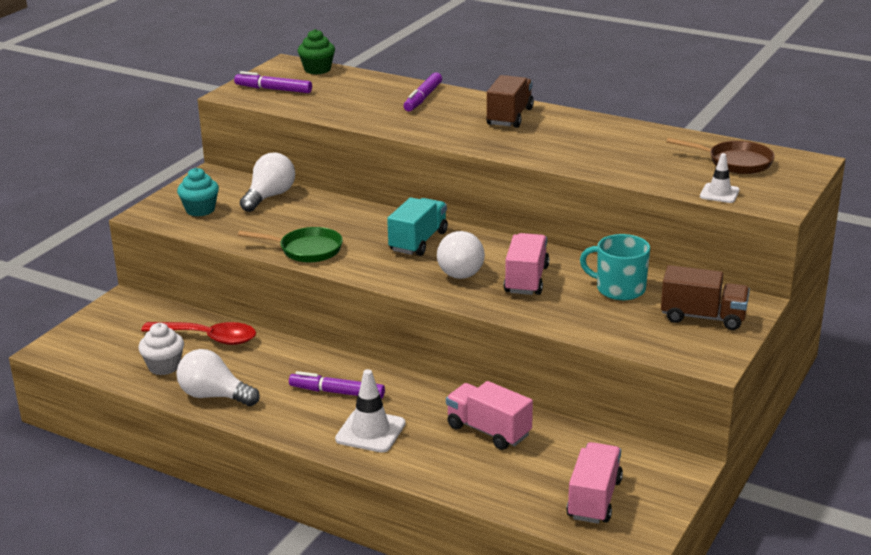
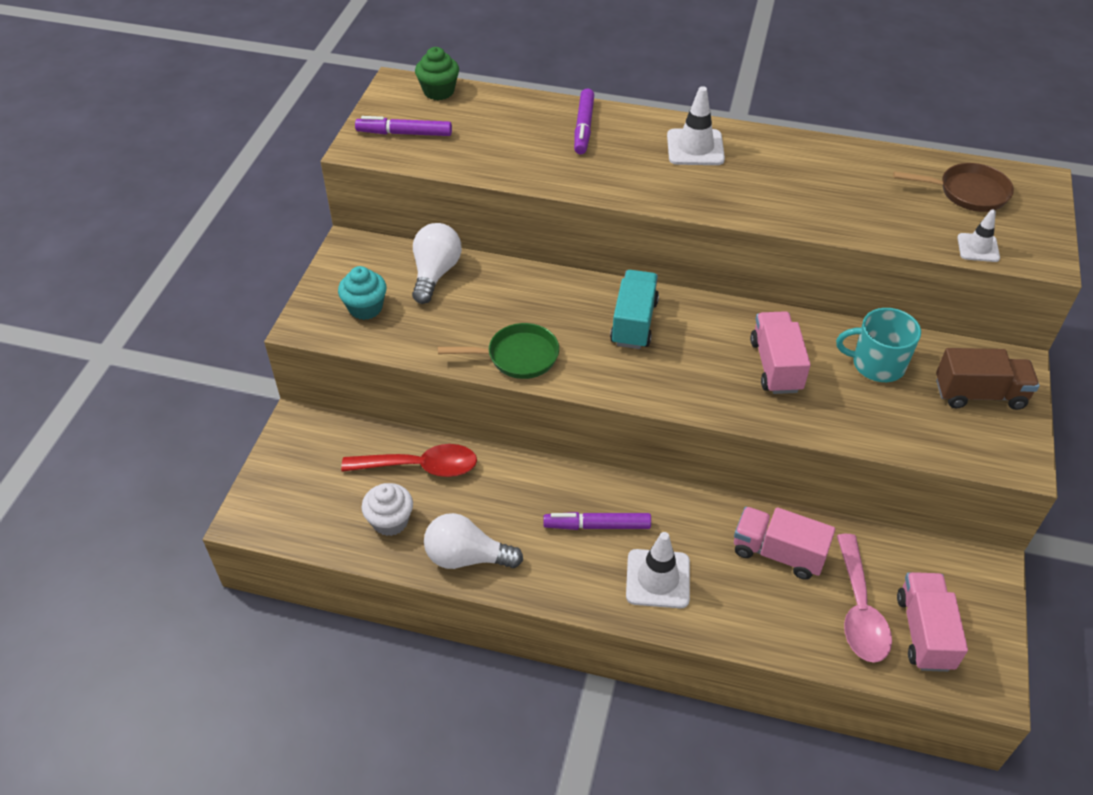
camera: 15 degrees left, 20 degrees up
(462, 269) = (701, 361): white light bulb -> none
(509, 117) = (695, 148): brown truck -> white traffic cone
(541, 476) = (859, 610): none -> pink spoon

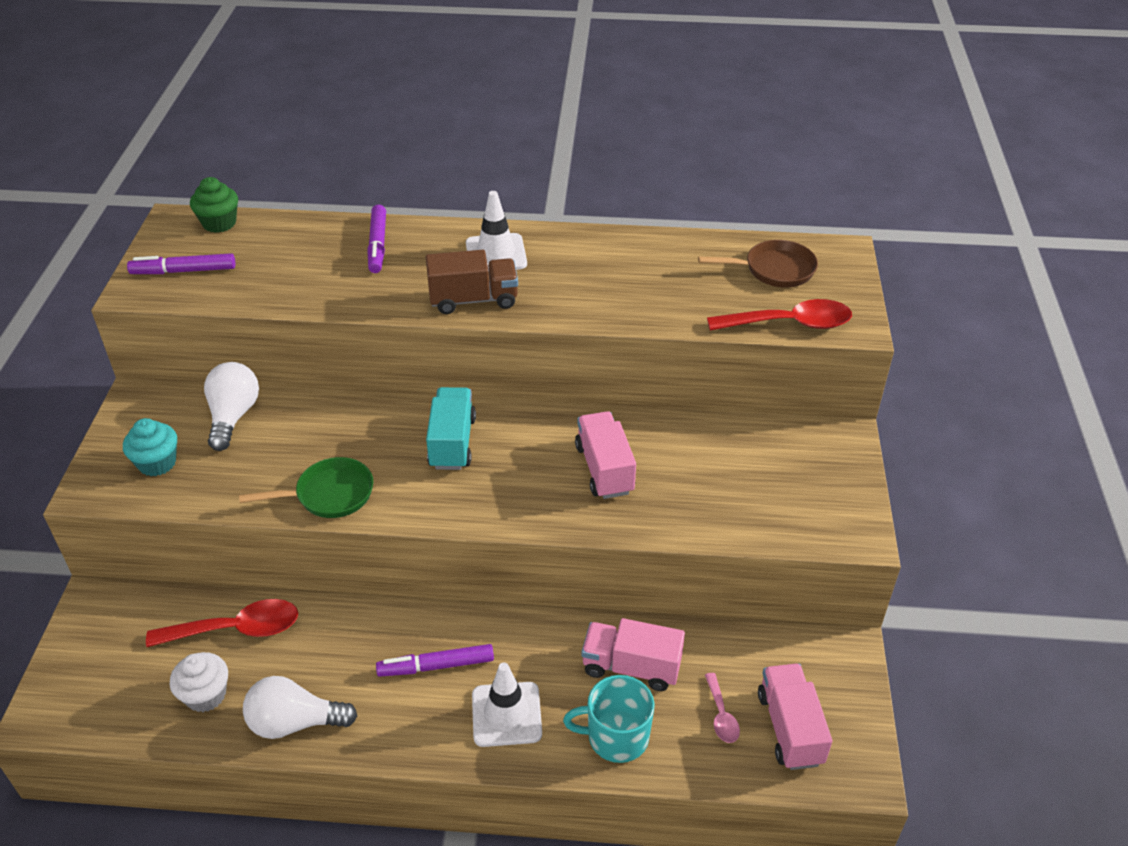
camera: 10 degrees left, 5 degrees down
(859, 610) = (721, 715): pink spoon -> pink spoon, size x0.52
(877, 364) = (707, 454): turquoise mug -> turquoise mug (616, 737)
(978, 248) = (789, 324): white traffic cone -> red spoon
(979, 394) = (813, 472): brown truck -> brown truck (473, 300)

